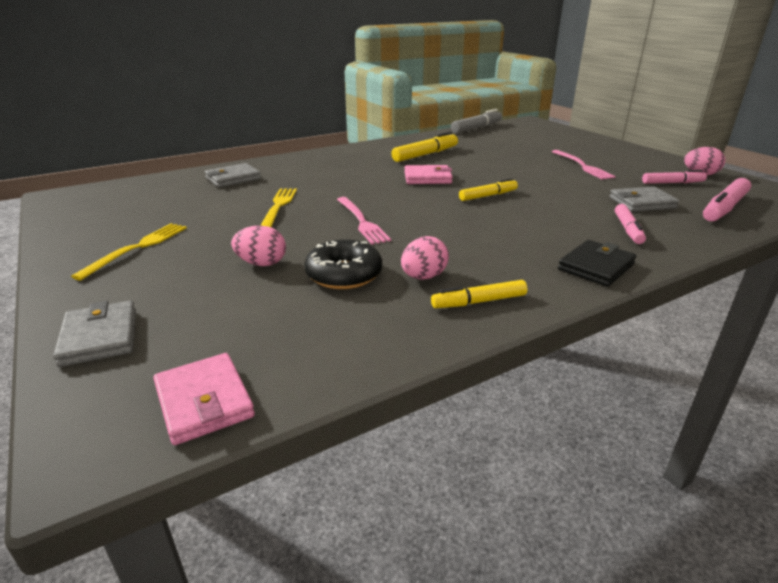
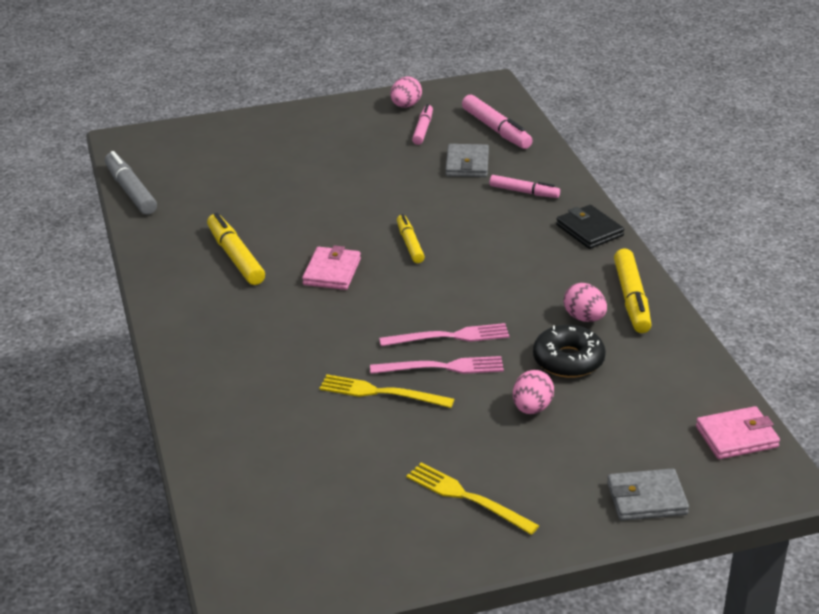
camera: 75 degrees left, 5 degrees up
(233, 178) = (251, 430): grey wallet -> none
(479, 302) = (632, 299): yellow marker -> yellow marker, size x1.54
(582, 166) = (343, 161): pink fork -> pink fork (442, 367)

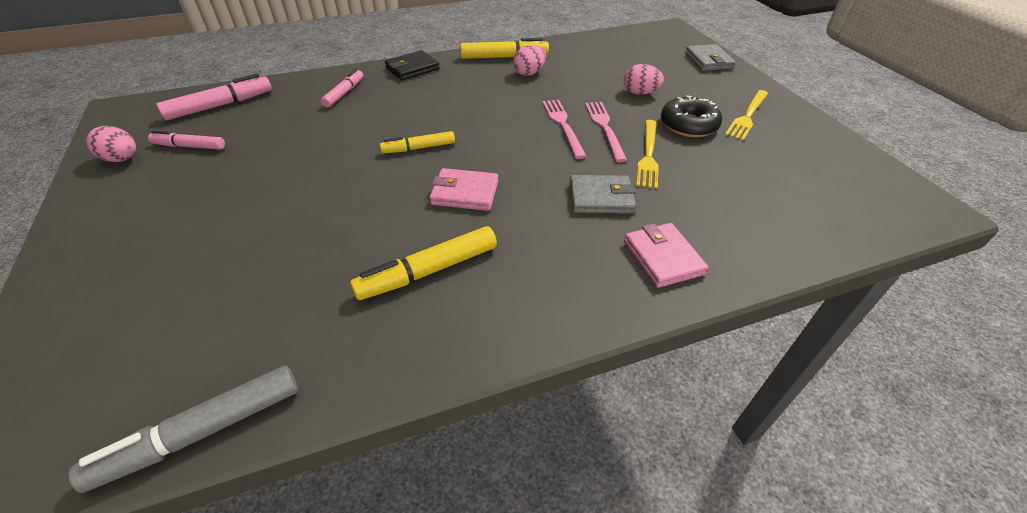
camera: 95 degrees left, 10 degrees up
(467, 164) = (280, 120): grey wallet -> grey wallet (601, 198)
(568, 360) = (581, 80): black donut -> black donut (688, 125)
(736, 437) = (639, 36): pink wallet -> pink wallet (663, 258)

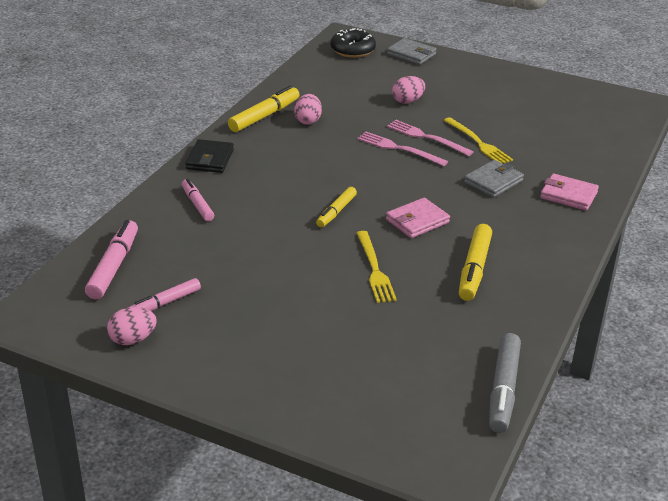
camera: 45 degrees left, 10 degrees down
(688, 125) = (470, 111): black donut -> black donut (352, 50)
(747, 116) = (493, 88): yellow fork -> yellow fork (374, 269)

